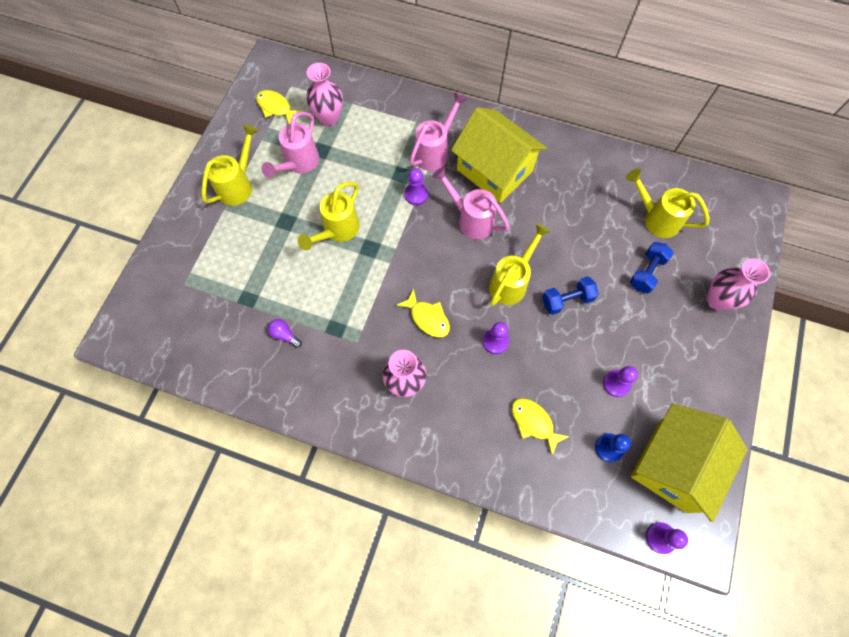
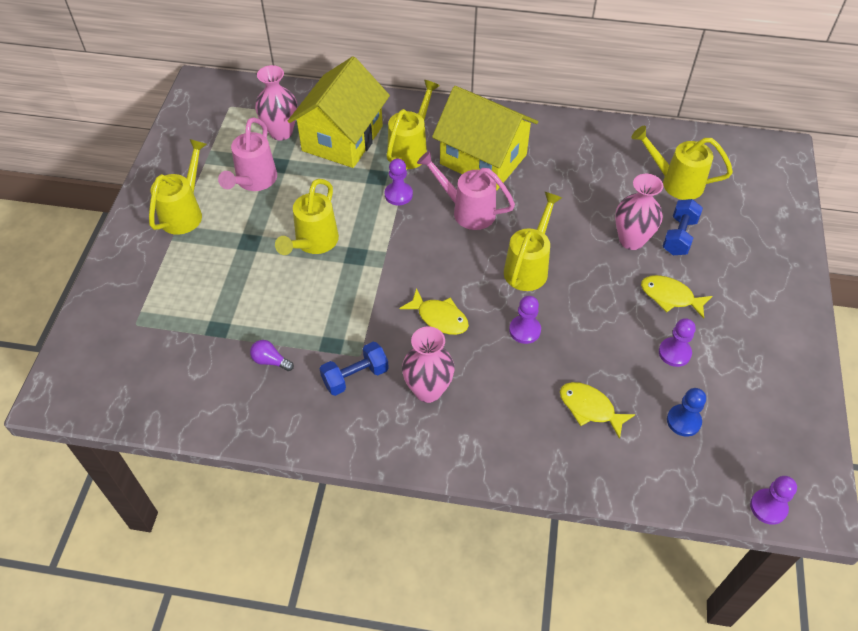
camera: 10 degrees left, 15 degrees down
(276, 108) = (216, 129): yellow fish -> yellow fish (670, 297)
(435, 151) = (411, 149): pink watering can -> yellow watering can
(567, 300) = (596, 276): blue dumbbell -> blue dumbbell (355, 376)
(673, 465) = (761, 427): yellow house -> yellow house (342, 138)
(717, 300) = (764, 252): pink vase -> pink vase (631, 240)

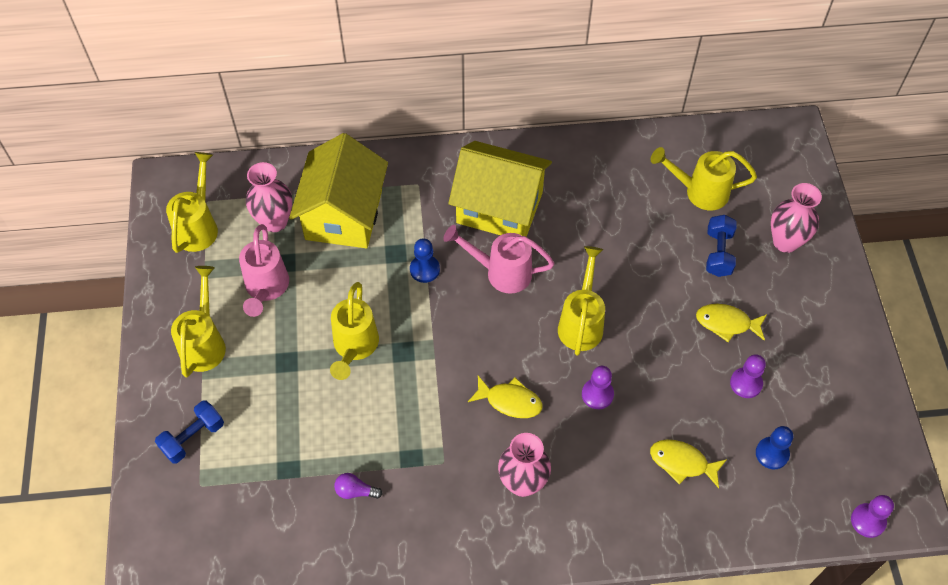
camera: 15 degrees left, 5 degrees up
(355, 376) = (446, 486): blue dumbbell -> blue dumbbell (193, 438)
(398, 194) = (424, 269): purple pawn -> blue pawn
(411, 149) = (421, 212): yellow watering can -> yellow watering can (199, 226)
(631, 240) = (673, 268): pink vase -> pink vase (785, 242)

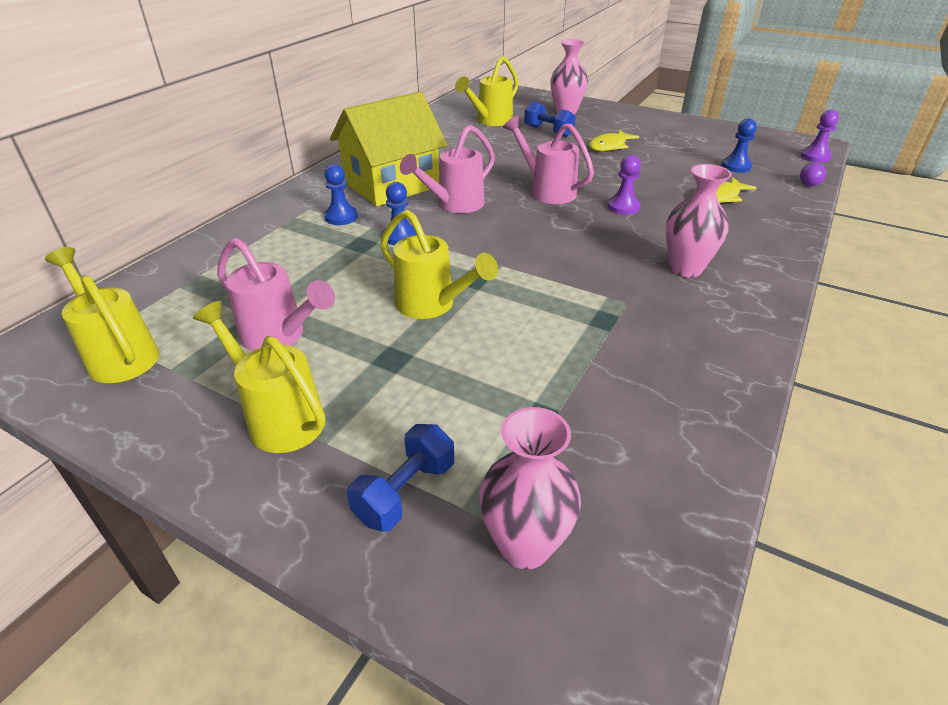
camera: 55 degrees left, 20 degrees down
(193, 438) = (405, 492): blue dumbbell -> blue dumbbell turned 45 degrees clockwise
(275, 222) = (210, 298): pink vase -> pink vase (525, 546)
(343, 214) = (274, 255): yellow house -> none
(355, 491) = (615, 373): purple light bulb -> purple light bulb (811, 183)
(423, 213) = (341, 217): none -> blue pawn
(510, 401) = (590, 245): yellow fish -> none
(581, 322) = (546, 191): yellow watering can -> pink watering can
(746, 383) = (667, 156): purple pawn -> none

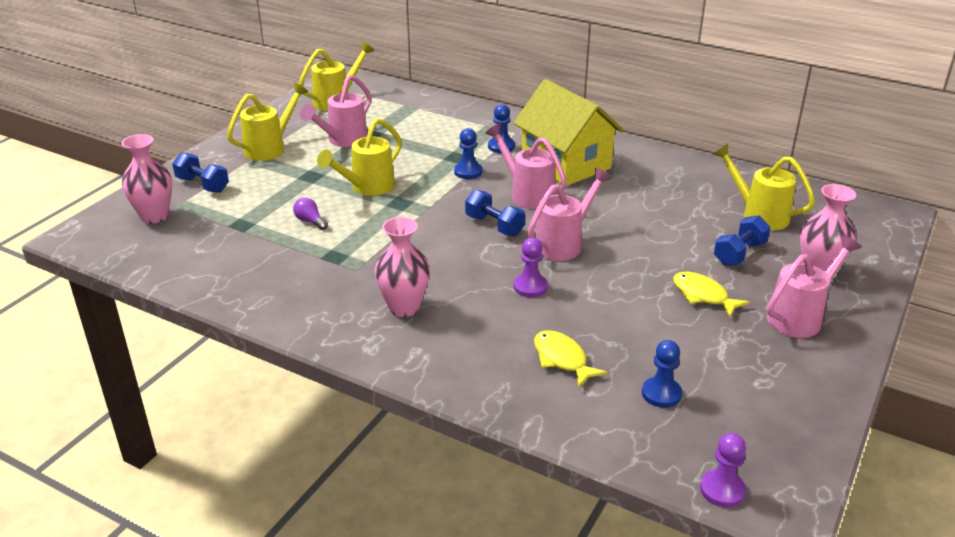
camera: 90 degrees right, 5 degrees down
(519, 222) = (494, 226): none -> blue dumbbell
(623, 122) = (800, 317): none -> pink watering can
(811, 183) = (618, 455): purple light bulb -> purple light bulb (310, 221)

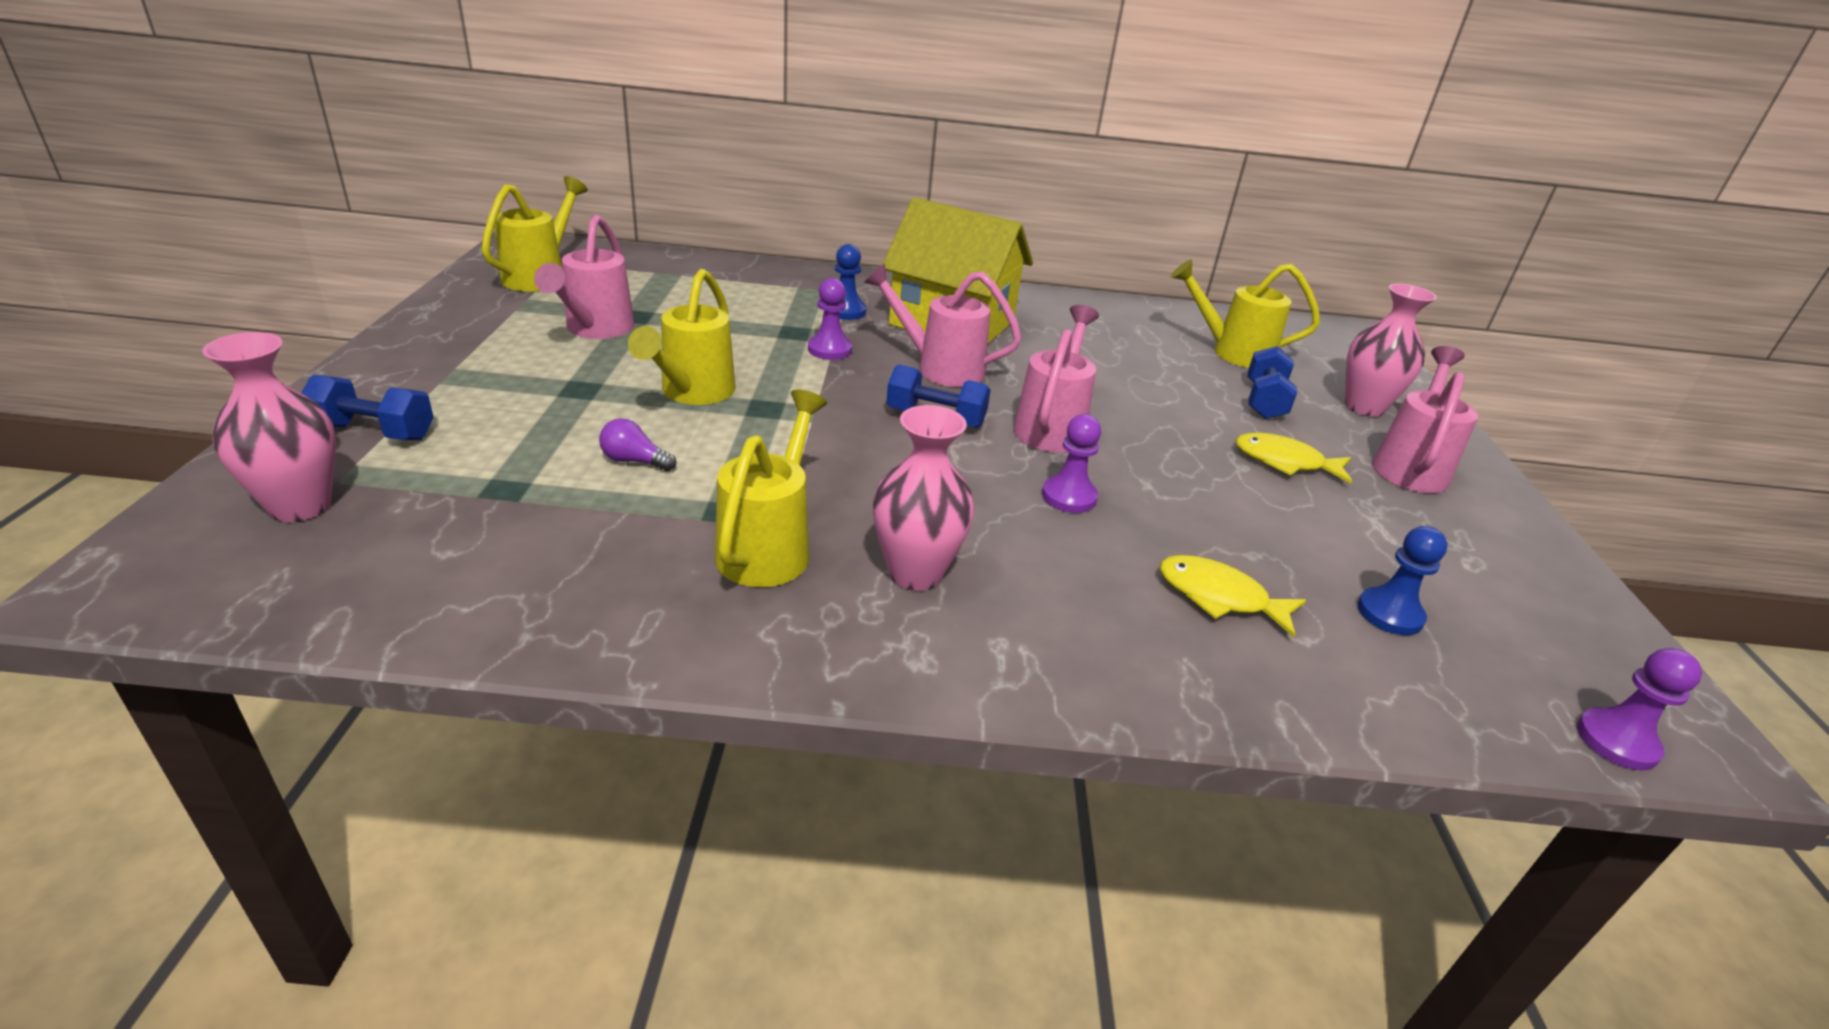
camera: 30 degrees left, 0 degrees up
(270, 148) = (471, 355): yellow watering can -> yellow watering can (770, 546)
(468, 172) = (830, 350): blue pawn -> purple pawn

